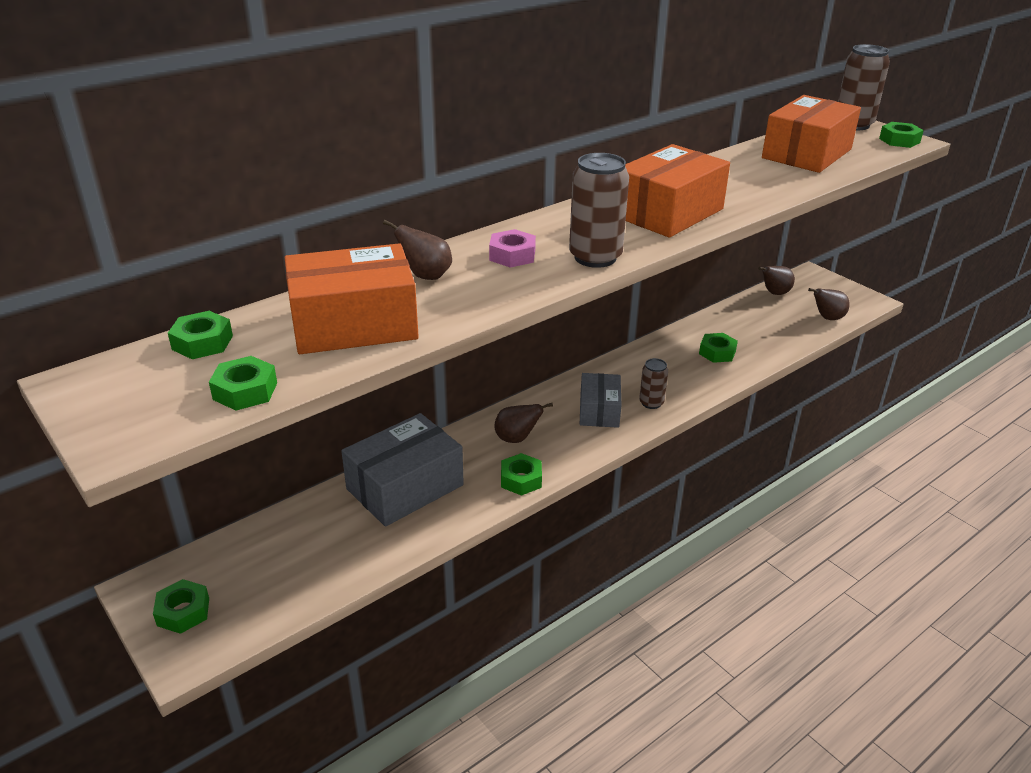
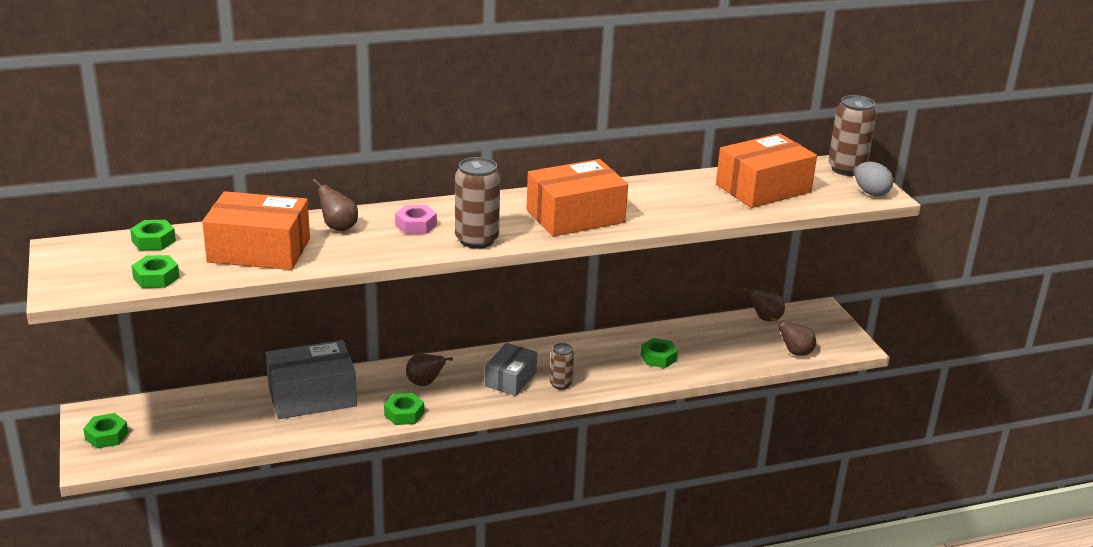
camera: 20 degrees right, 5 degrees down
(899, 140) = (871, 192): green nut -> grey egg

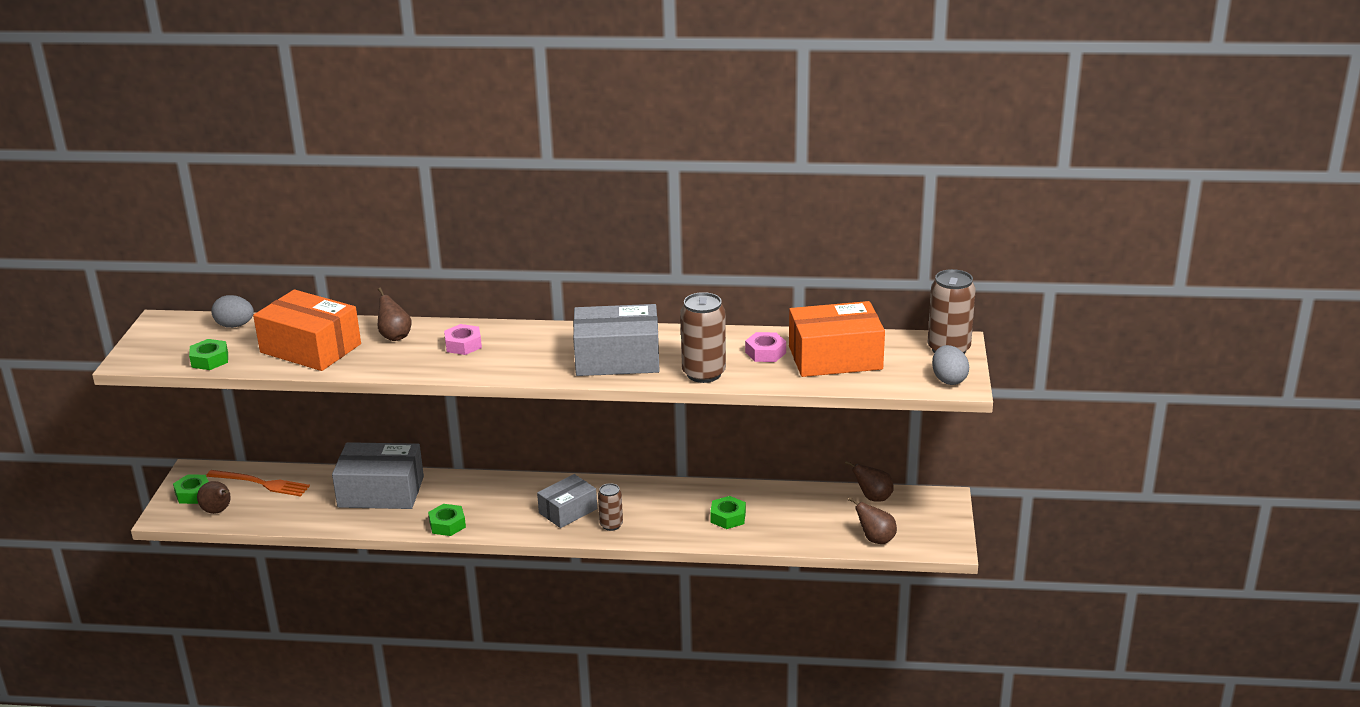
camera: 25 degrees right, 0 degrees up
(153, 241) = (235, 325): green nut -> grey egg
(176, 412) = (261, 483): none -> orange fork
(425, 383) = (487, 499): brown pear -> brown pear (218, 511)
(476, 240) = (504, 368): brown can -> brown can (703, 373)
(575, 216) = (617, 358): orange box -> grey box
(701, 192) = (765, 352): none -> pink nut

